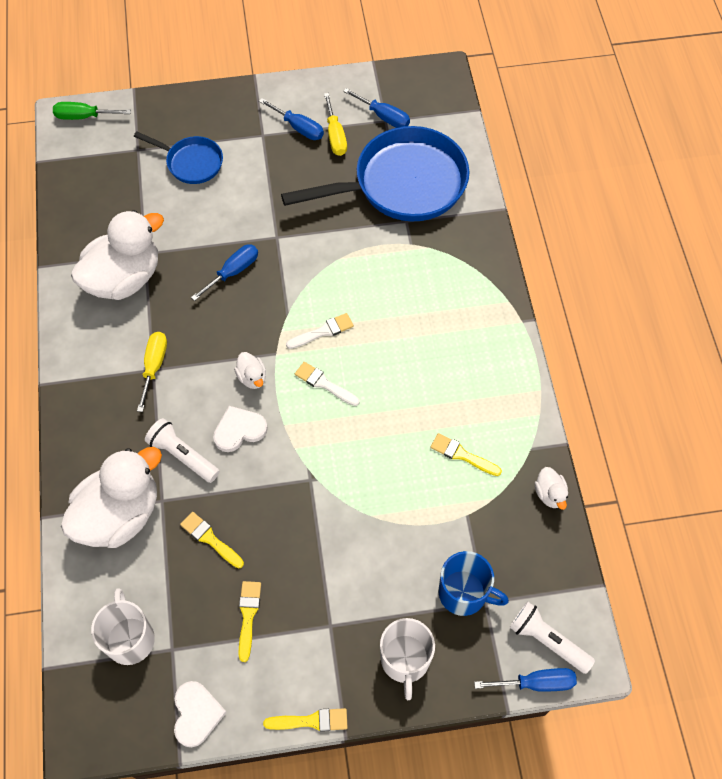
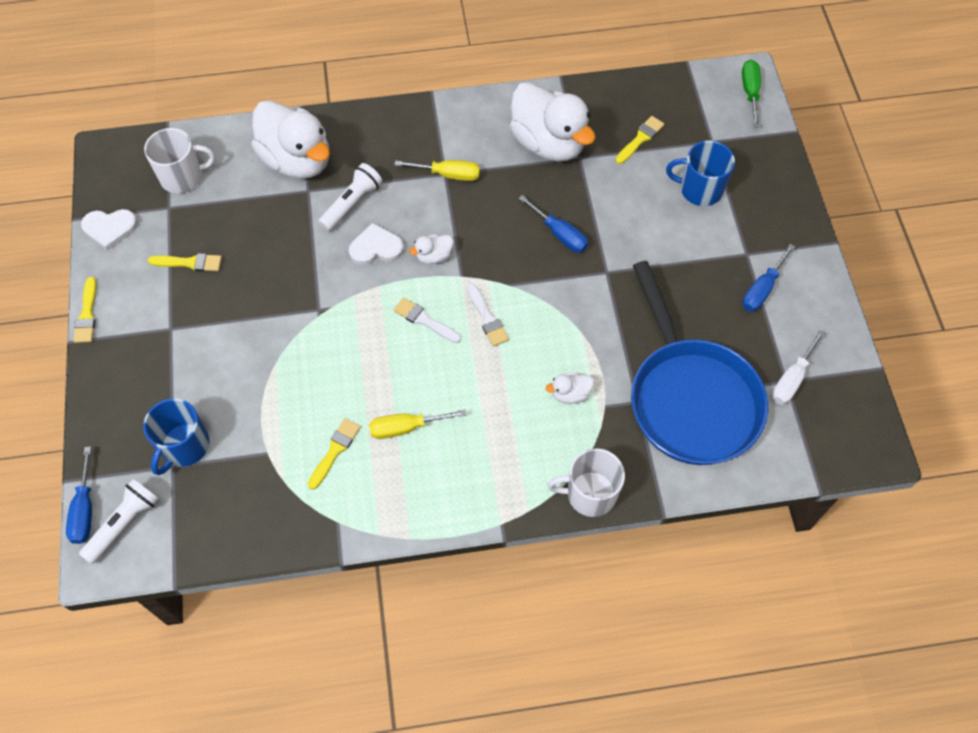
camera: 90 degrees right, 0 degrees up
(191, 163) = (699, 189): blue pan -> blue mug
(210, 539) = (266, 230): yellow brush -> yellow brush (640, 139)
(239, 430) = (376, 248): white heart -> white heart turned 75 degrees counterclockwise
(324, 384) = (424, 320): white brush -> white brush turned 90 degrees counterclockwise
(335, 136) = (754, 327): yellow screwdriver -> yellow screwdriver (406, 427)
(384, 117) = (791, 379): blue screwdriver -> white screwdriver
(405, 660) = (127, 391): white mug -> white mug (589, 494)
(550, 494) = (282, 538): white duck -> white duck (570, 394)

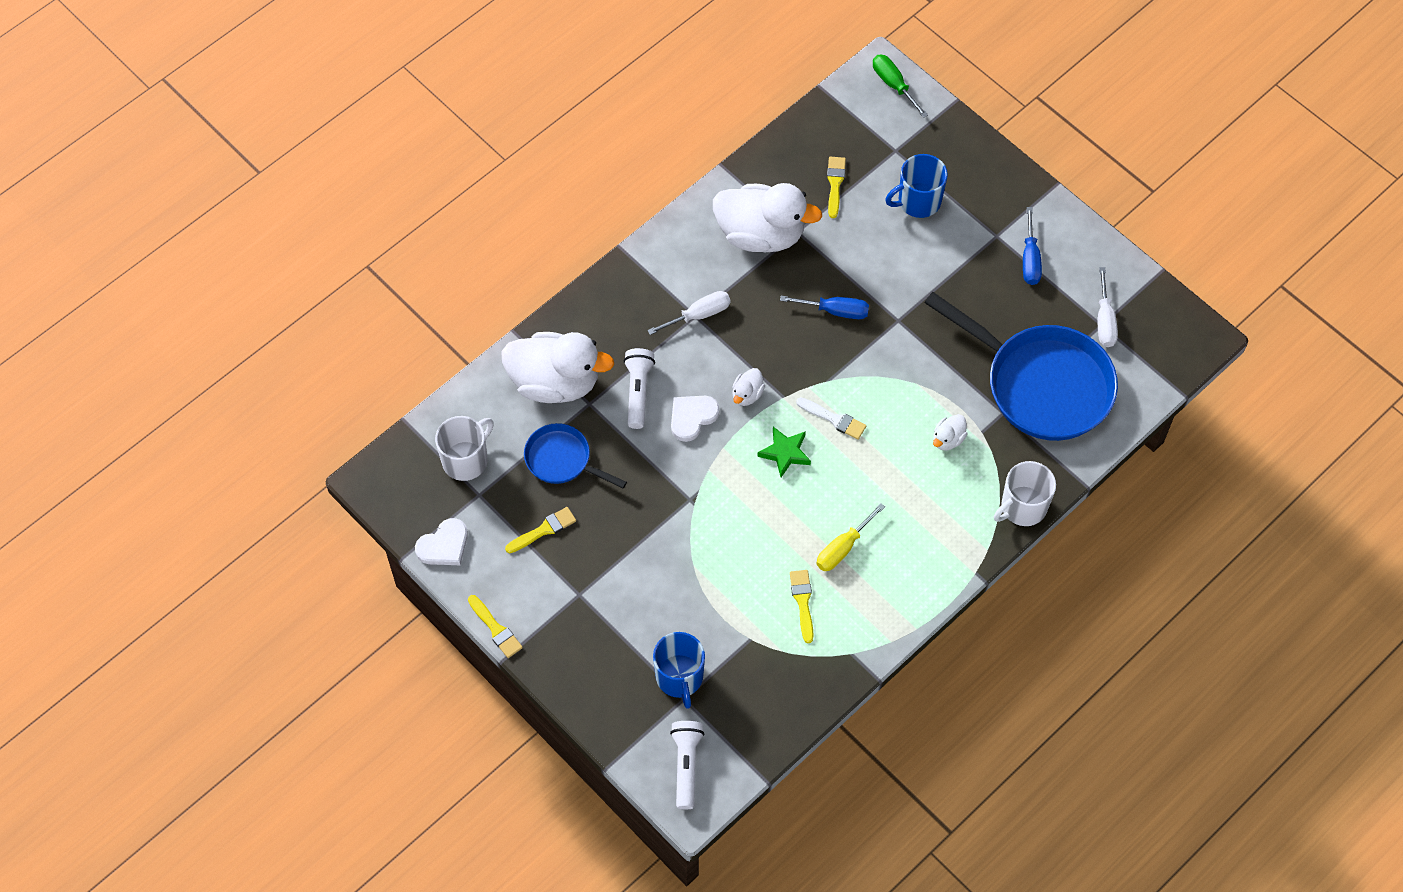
camera: 35 degrees left, 0 degrees up
(84, 510) = (644, 777): blue screwdriver -> none
(250, 219) = (562, 460): none -> blue pan
(424, 320) = (785, 453): white brush -> green star
(448, 175) = (699, 315): yellow screwdriver -> white screwdriver

